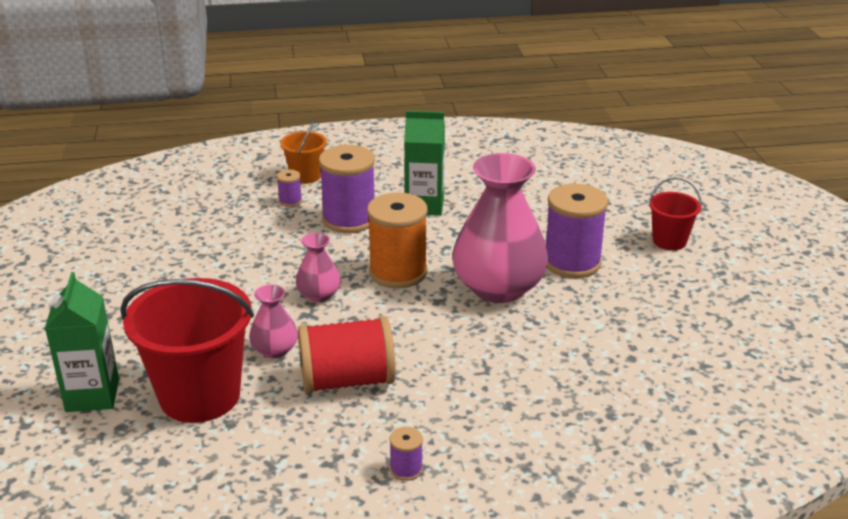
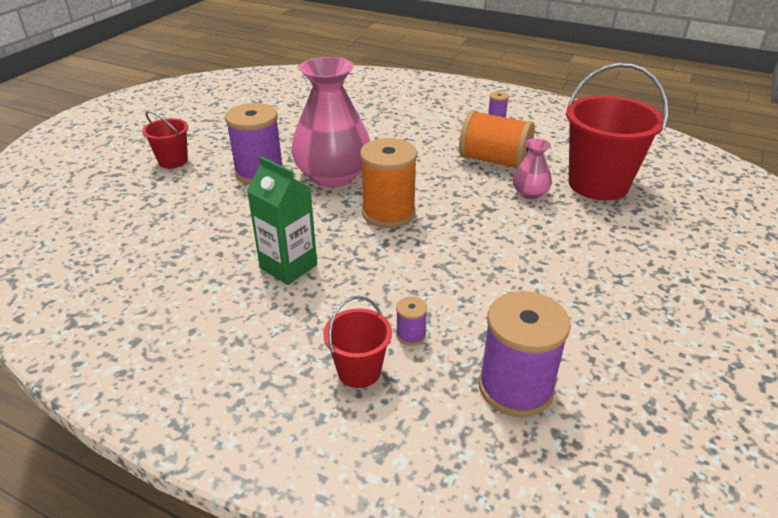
camera: 145 degrees left, 5 degrees up
(92, 395) = (679, 210): green carton -> none
(305, 176) = (359, 371): orange bucket -> red bucket
(319, 295) = (467, 219): pink vase -> none
(347, 380) = (494, 161): red spool -> orange spool
(349, 219) = (374, 281): purple spool -> purple spool (515, 388)

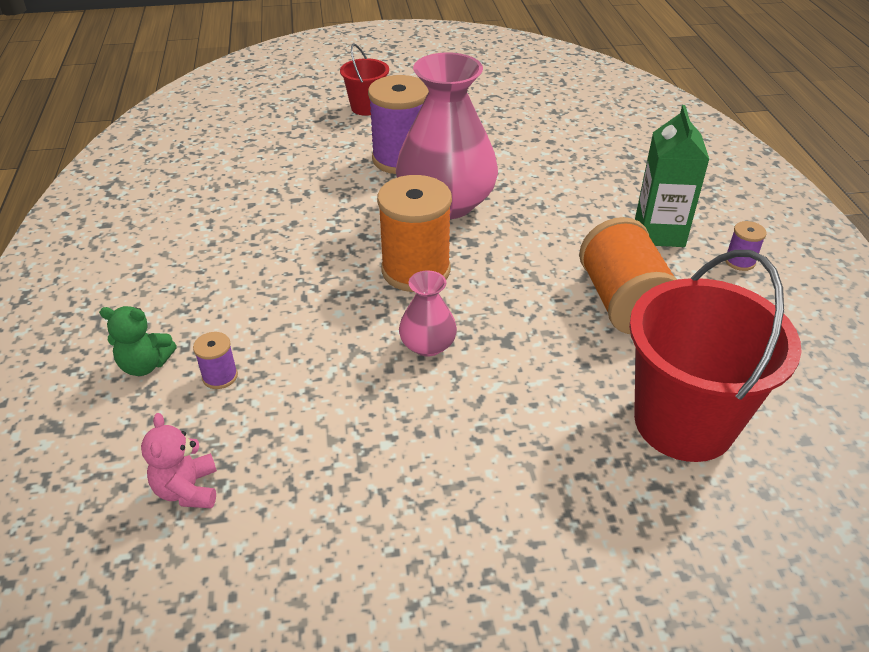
camera: 55 degrees right, 5 degrees up
(288, 266) = (264, 251): green carton -> green carton (659, 233)
(359, 371) = (145, 365): red bucket -> green teddy bear
(515, 388) = (188, 489): purple spool -> pink teddy bear
(530, 193) = (581, 363): pink vase -> pink vase (427, 345)

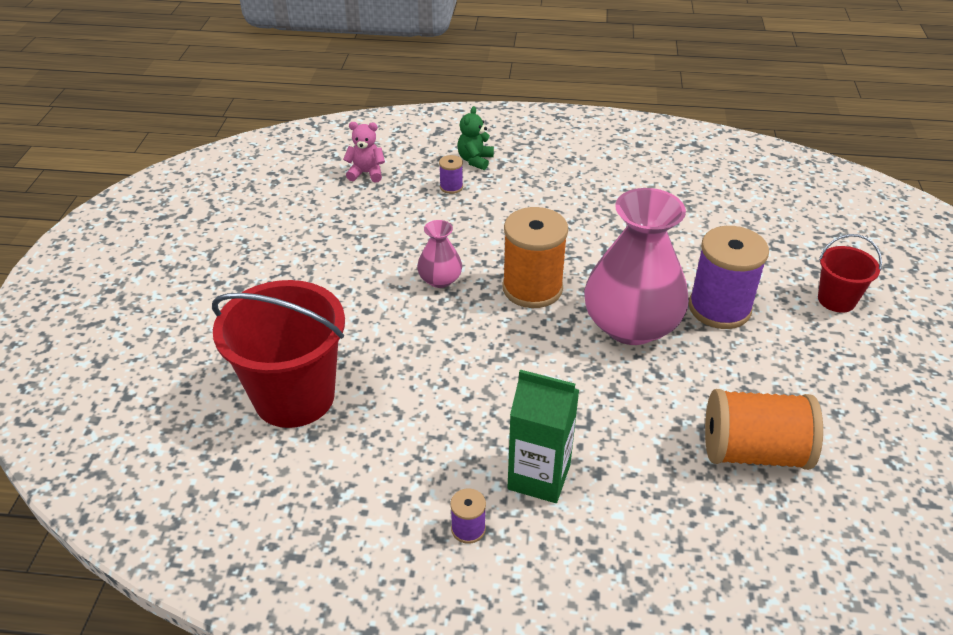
camera: 105 degrees right, 0 degrees up
(623, 303) = (441, 408): orange spool -> orange spool (753, 452)

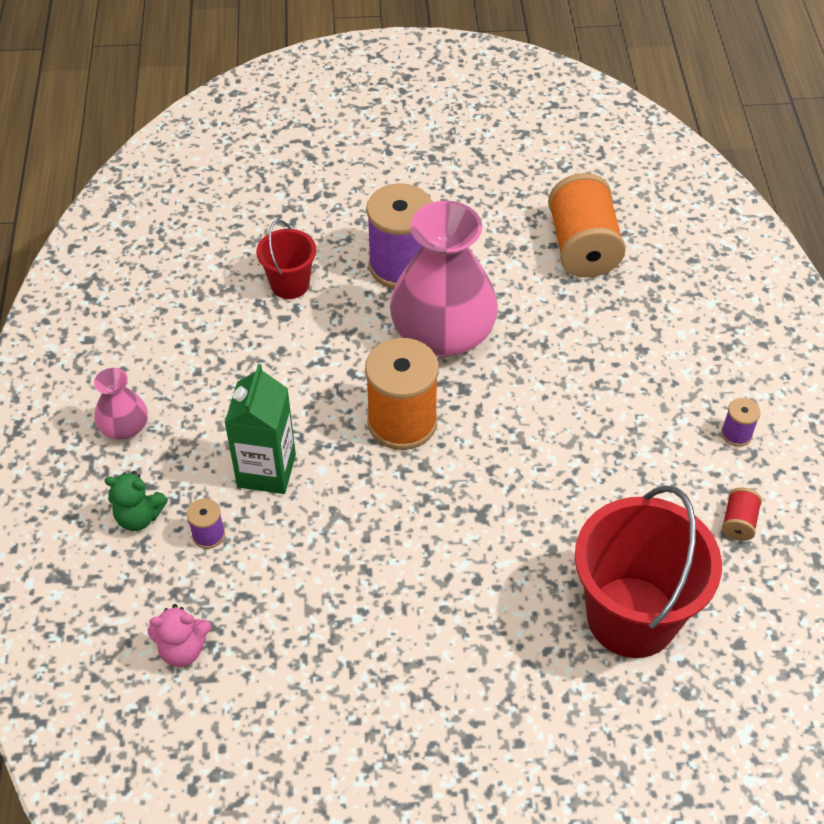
camera: 100 degrees left, 10 degrees up
(360, 500) = (738, 522): none -> red spool
(366, 173) = (183, 649): pink teddy bear -> pink teddy bear turned 90 degrees counterclockwise
(440, 279) = (405, 514): pink vase -> pink vase (124, 427)
(539, 477) = (662, 390): green carton -> green carton (266, 471)
(836, 300) = (368, 182): red bucket -> red bucket (290, 284)

